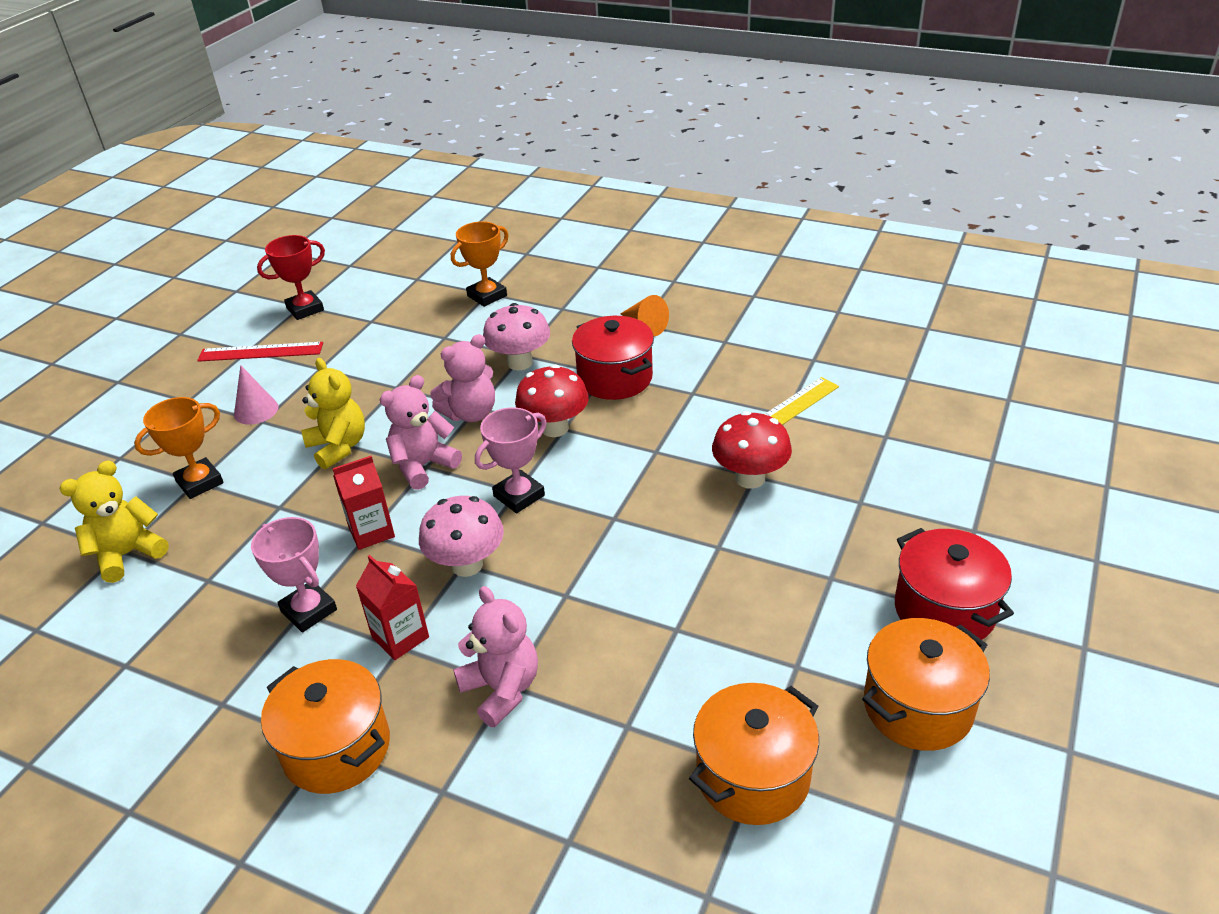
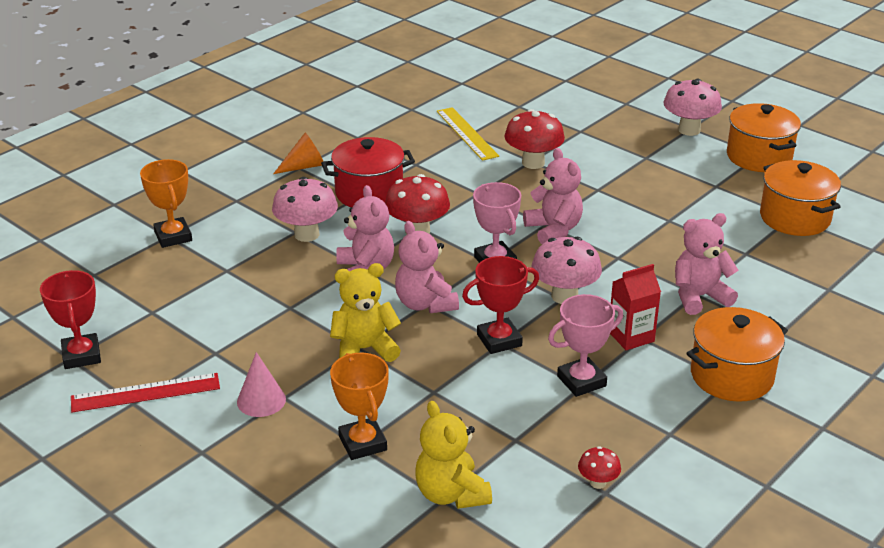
camera: 75 degrees left, 5 degrees down
(140, 656) = (598, 482): none -> red mushroom
(260, 352) = (145, 393): red ruler -> red ruler turned 60 degrees clockwise
(371, 532) = (499, 340): red carton -> red trophy
(603, 527) = (553, 230): none -> pink teddy bear
(944, 610) = (689, 130): red pot -> pink mushroom

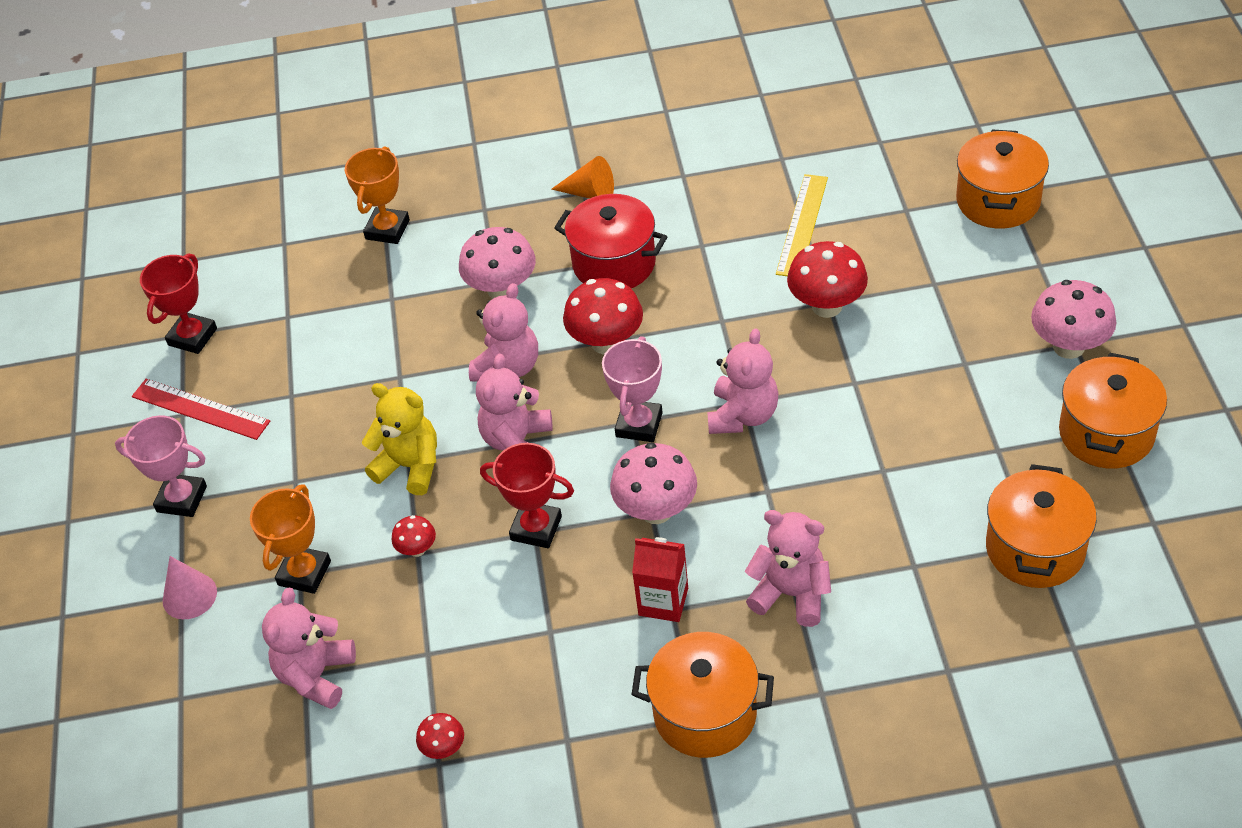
camera: 45 degrees right, 15 degrees up
(261, 400) = (274, 473): pink cone -> pink cone (189, 596)
(431, 390) = (417, 549): none -> red mushroom
(451, 494) = (316, 675): yellow teddy bear -> pink teddy bear
(565, 85) = (998, 201): none -> orange pot
(581, 381) = (556, 625): pink trophy -> pink trophy (182, 499)

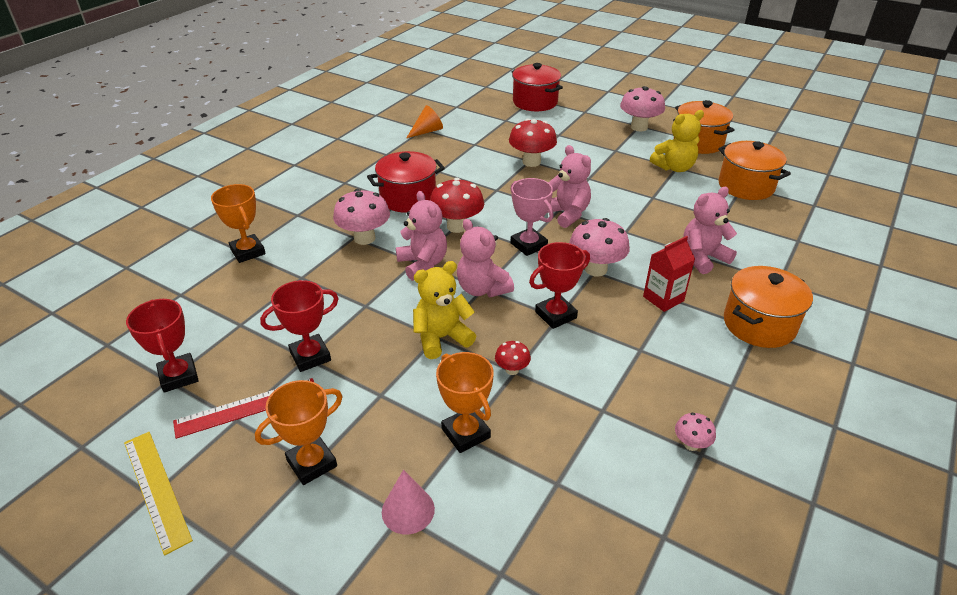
camera: 55 degrees left, 10 degrees down
(182, 499) = (312, 463): pink trophy -> orange trophy
(295, 396) = (310, 356): none -> red trophy
(316, 675) = (564, 476): pink teddy bear -> none
(444, 748) = (691, 444): red mushroom -> pink mushroom
(590, 193) = (349, 181): orange cone -> orange cone (427, 131)
(802, 225) = (472, 144): yellow ruler -> yellow ruler (156, 489)
(993, 448) = (674, 168): none -> yellow teddy bear
(998, 201) = (535, 102): orange pot -> red pot

